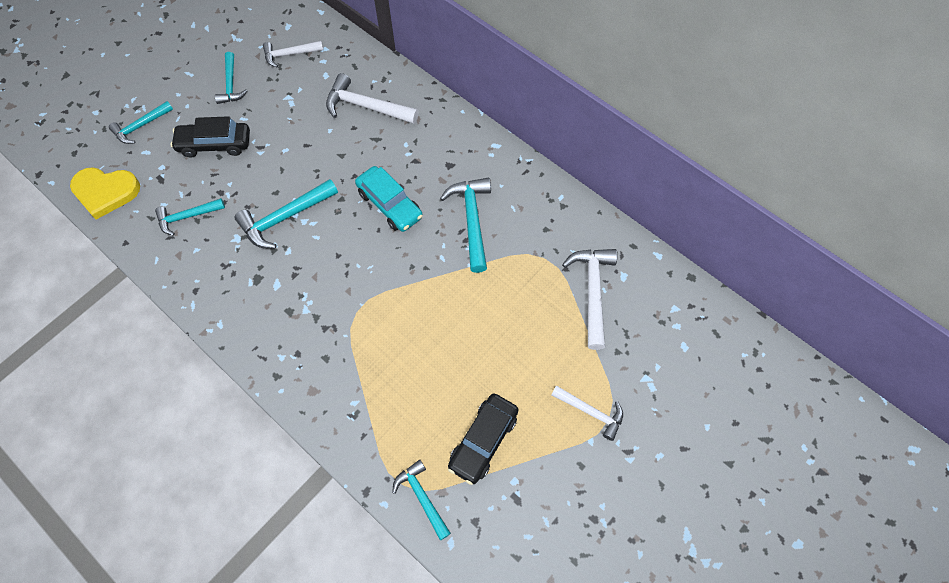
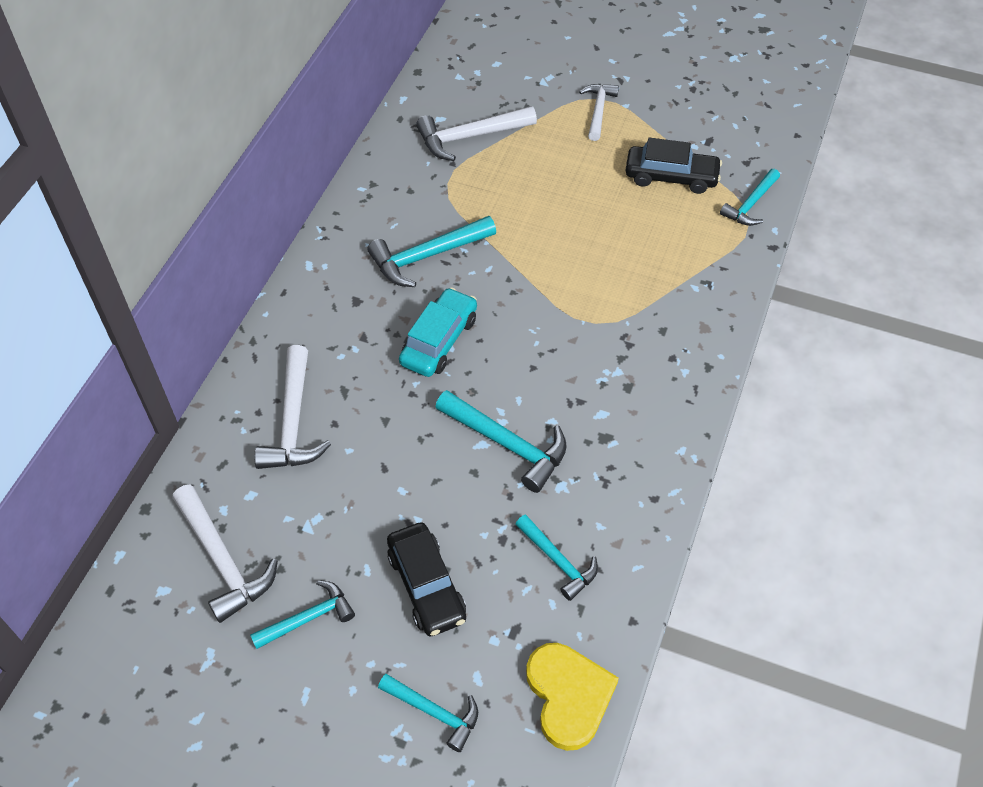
camera: 110 degrees left, 10 degrees down
(289, 54) = (223, 560): white hammer -> white hammer, size x1.54

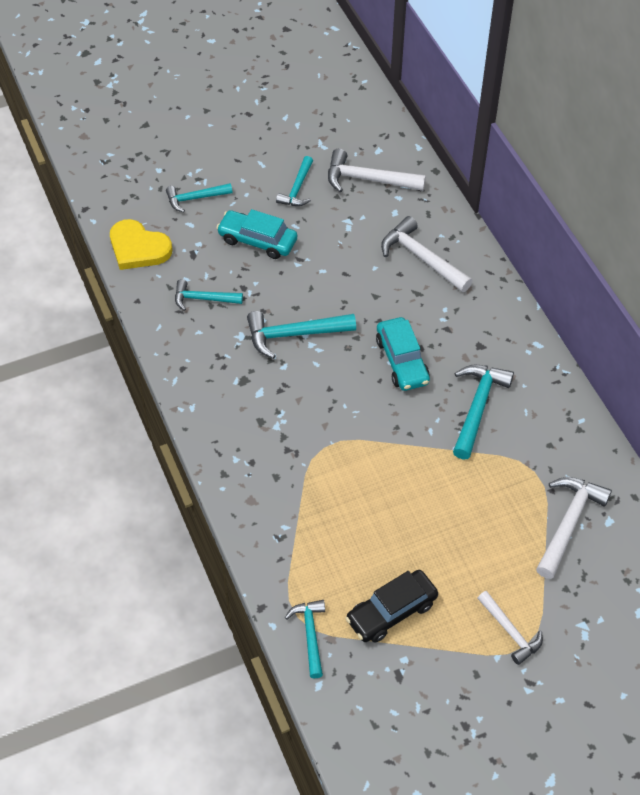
camera: 135 degrees right, 0 degrees up
(426, 586) = (257, 240): black car -> turquoise car

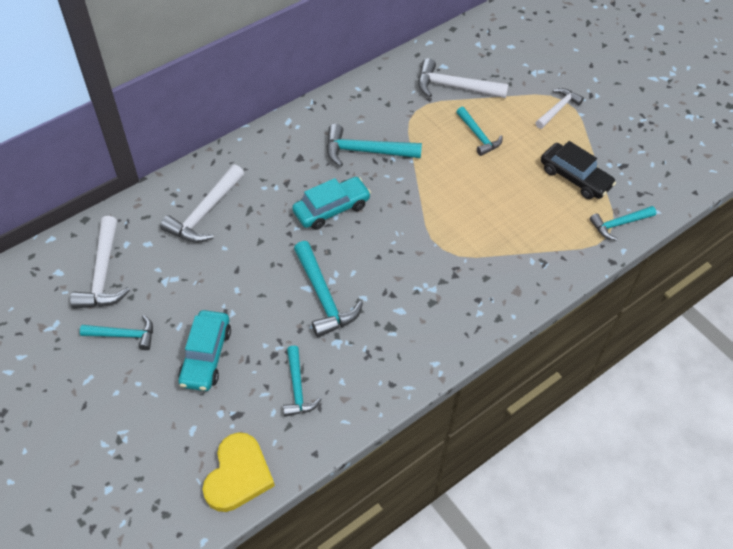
camera: 105 degrees left, 0 degrees up
(195, 198) = (151, 435): turquoise hammer -> turquoise hammer (478, 136)

